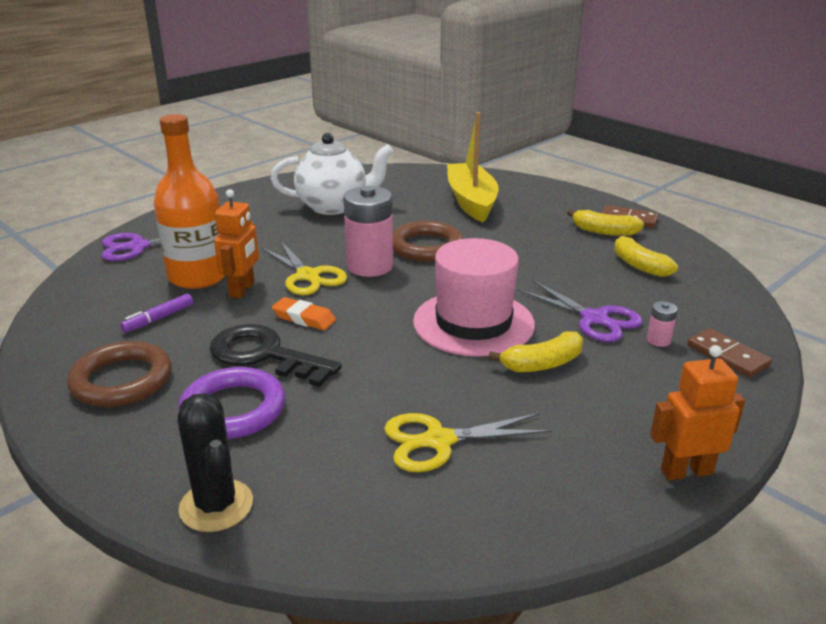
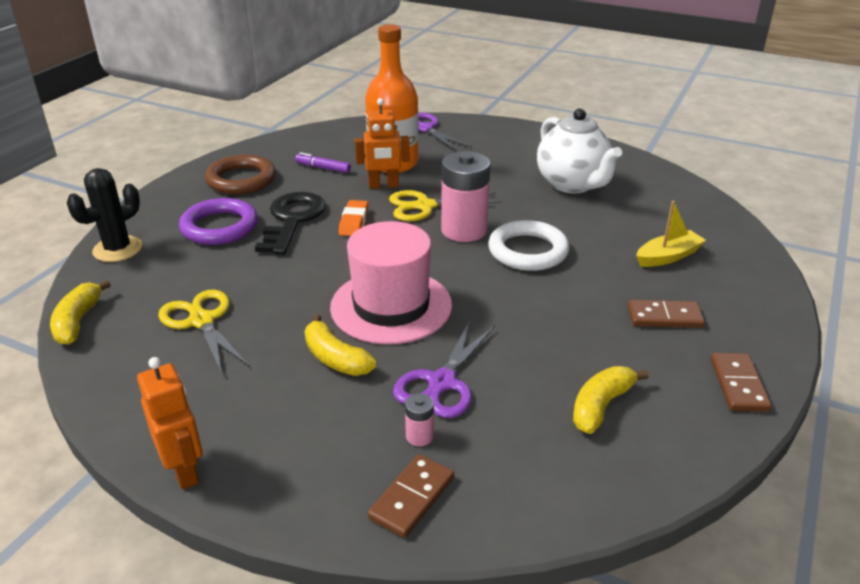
camera: 70 degrees right, 5 degrees up
(308, 276) = (424, 206): yellow scissors -> yellow scissors turned 45 degrees clockwise
(426, 247) = (528, 251): brown ring -> white ring
(471, 201) = (668, 256): yellow boat -> yellow boat, size x0.57
(546, 221) = (664, 317): none -> brown domino
(604, 232) = (677, 367): yellow banana -> yellow banana (78, 322)

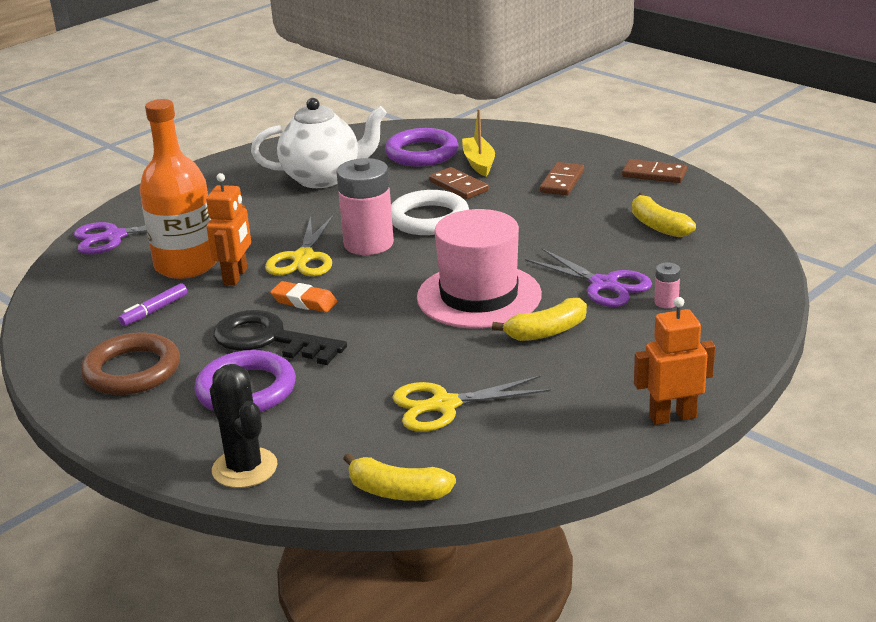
camera: 70 degrees left, 5 degrees down
(411, 498) = (733, 313): brown domino -> brown domino (458, 186)
(662, 221) = (422, 153): none -> purple ring

